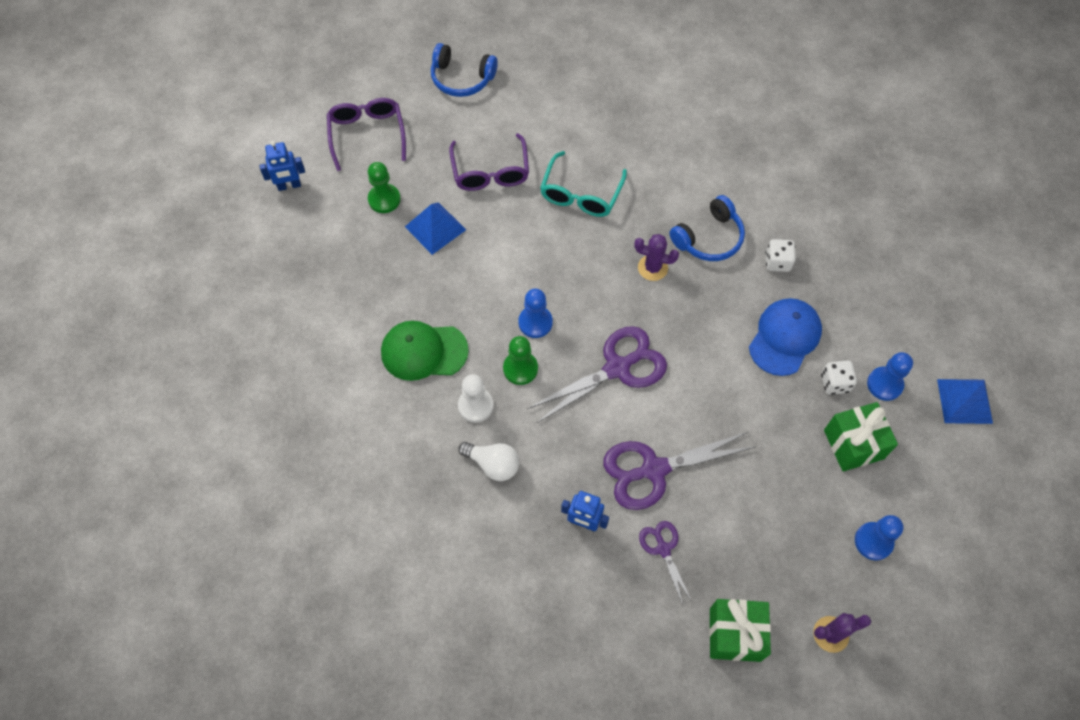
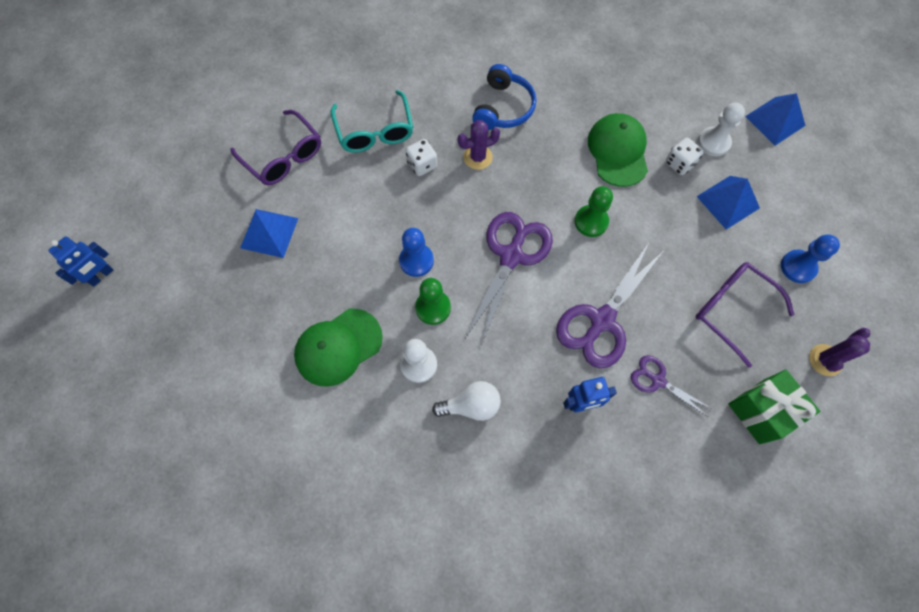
camera: 35 degrees left, 5 degrees up
(367, 135) = (146, 188): purple glasses -> purple glasses (733, 311)
(384, 199) = (203, 235): green pawn -> green pawn (591, 222)
(462, 78) = (199, 91): blue headphones -> none
(777, 262) = (568, 96): white dice -> white dice (422, 165)
(785, 337) = (618, 151): blue cap -> green cap
(853, 444) = (728, 202): green gift -> blue pyramid
(884, 384) = (713, 142): blue pawn -> white pawn

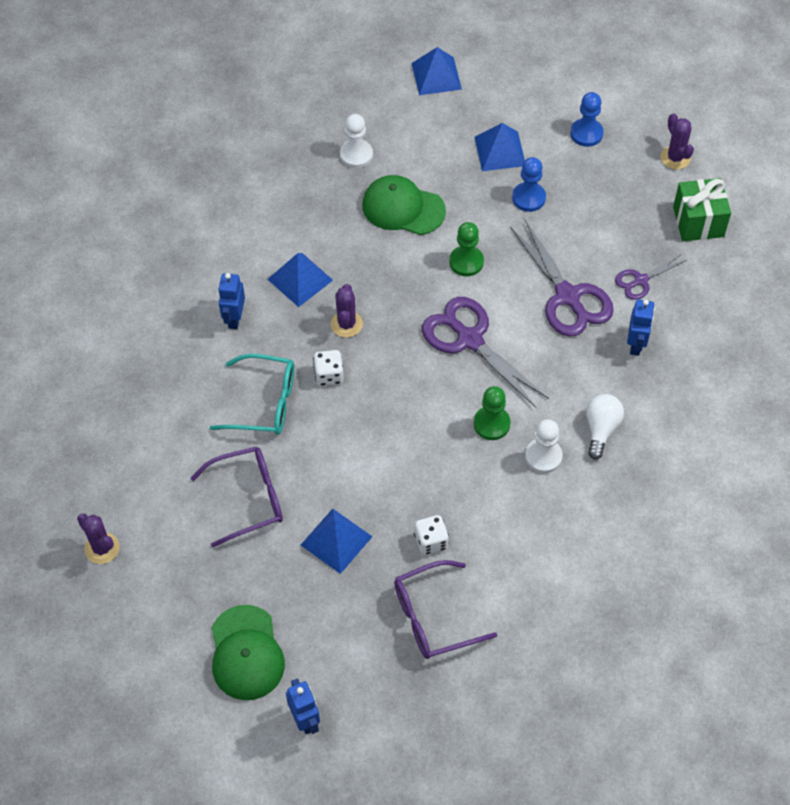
camera: 65 degrees left, 10 degrees down
(205, 83) = (102, 548): none -> purple cactus
(338, 347) = (494, 518): green cap -> green cap (246, 653)
(416, 261) = (435, 419): blue pawn -> blue pawn (528, 198)
(442, 80) = (234, 318): none -> blue robot
(503, 108) = (300, 279): blue headphones -> blue pyramid
(679, 164) = (442, 167): white dice -> white dice (431, 541)
(713, 142) = (434, 131): white pawn -> white pawn (356, 155)
(733, 311) = (604, 198): purple glasses -> purple glasses (434, 617)

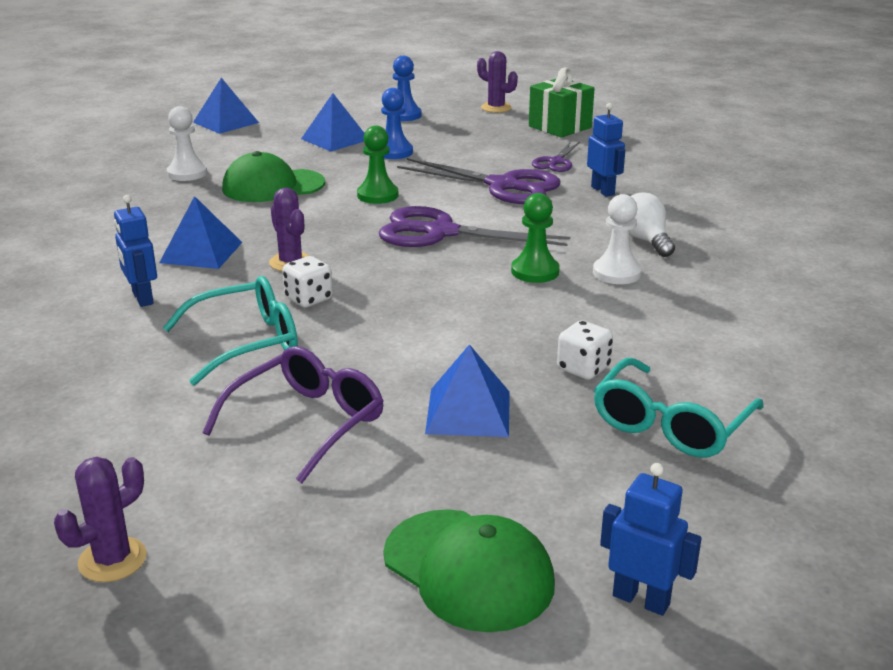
camera: 35 degrees left, 30 degrees down
(102, 548) = (112, 560): purple cactus -> purple cactus turned 60 degrees counterclockwise
(434, 617) = (671, 424): purple glasses -> turquoise glasses

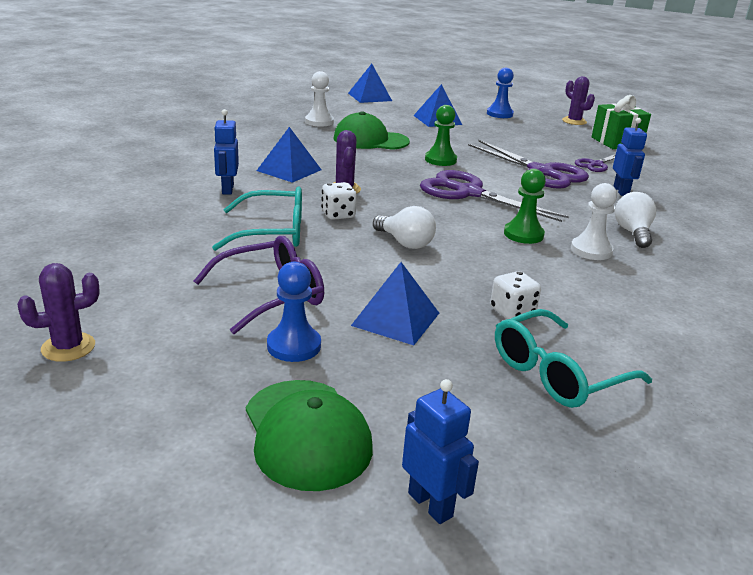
camera: 20 degrees right, 0 degrees up
(394, 152) = (474, 135): blue pawn -> blue pawn (294, 346)
(413, 316) = (405, 243): none -> white light bulb

